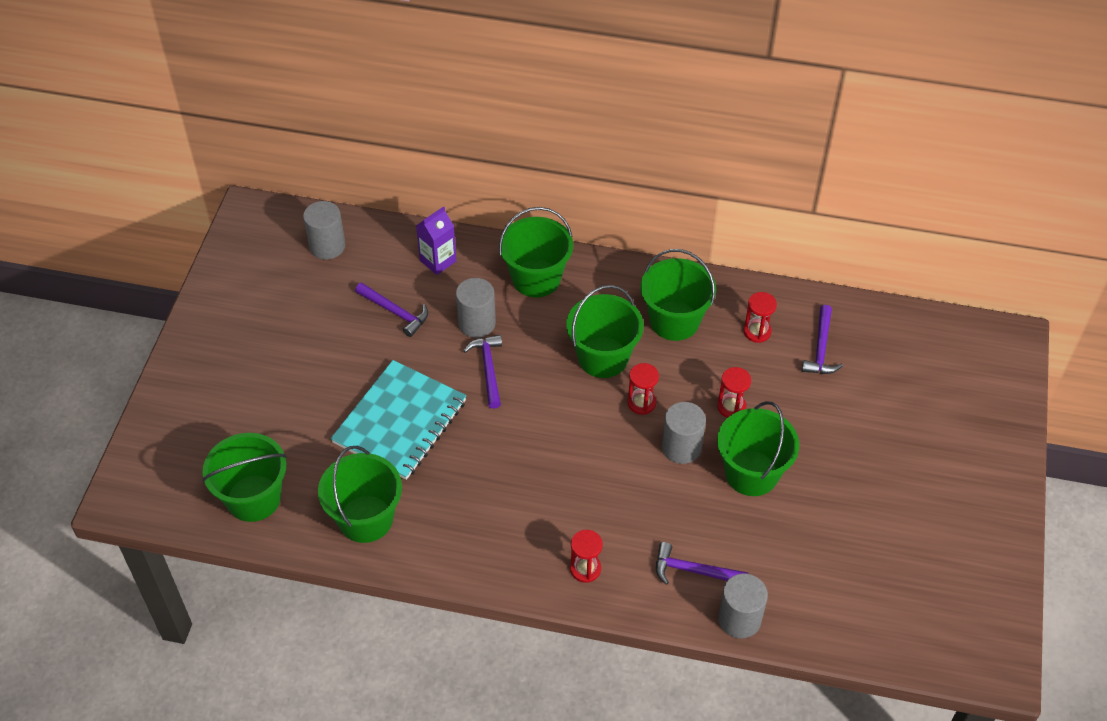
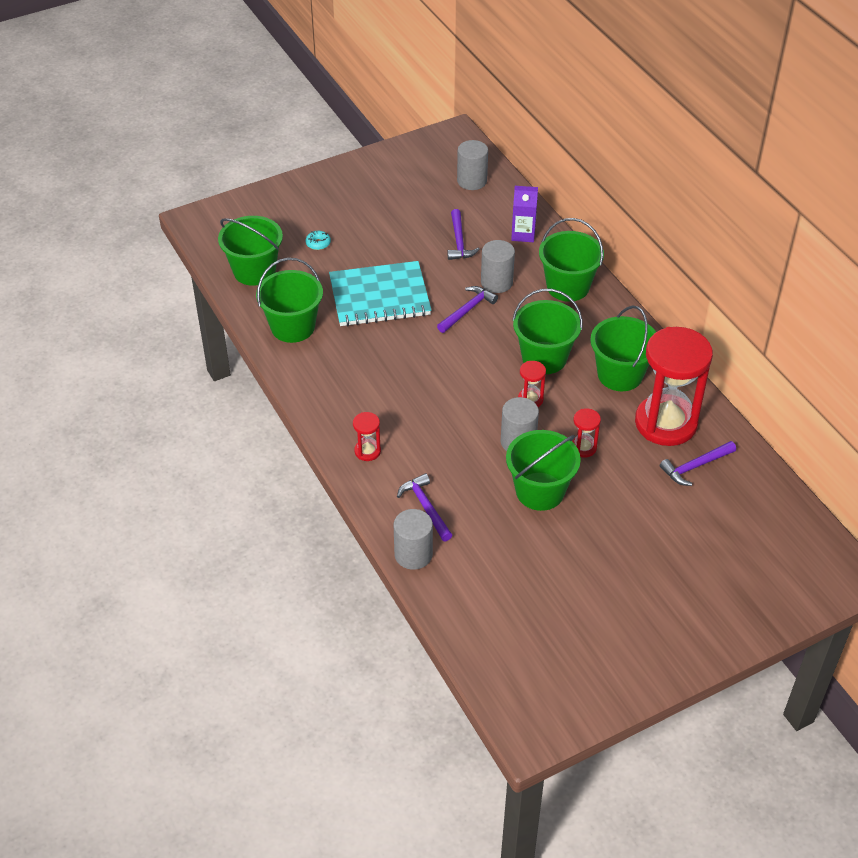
camera: 50 degrees right, 5 degrees down
(274, 420) = (318, 243): none -> turquoise donut
(757, 332) = (666, 423): red hourglass -> red hourglass, size x2.40

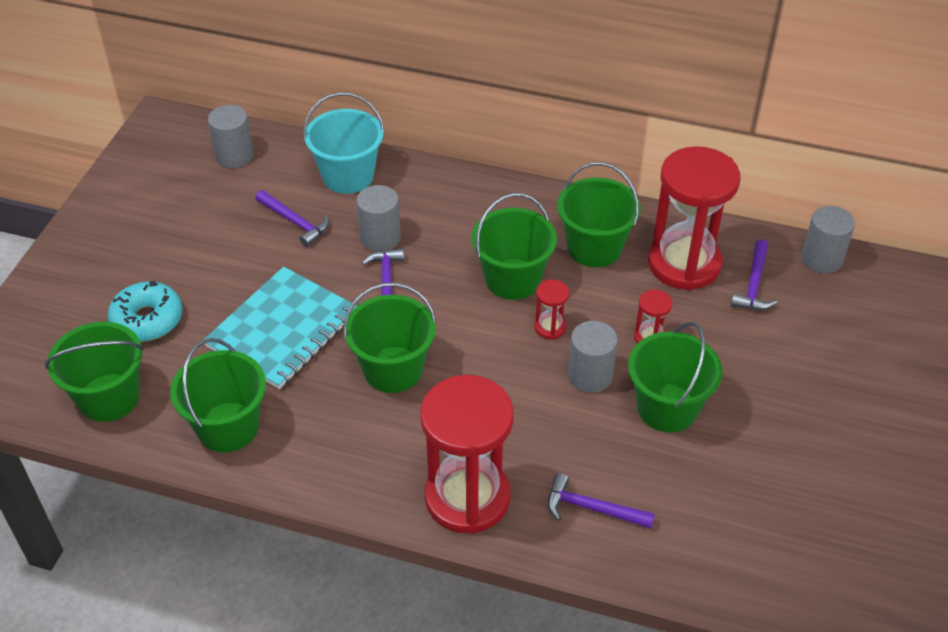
camera: 45 degrees left, 0 degrees up
(318, 243) = (147, 320): turquoise donut -> turquoise donut, size x2.09
(367, 451) = (467, 497): red hourglass -> red hourglass, size x2.40
(413, 554) = (640, 566): grey cylinder -> grey cylinder (821, 259)
(523, 234) = (348, 176): purple carton -> turquoise bucket
(568, 287) = (450, 198): green bucket -> green bucket (393, 369)

